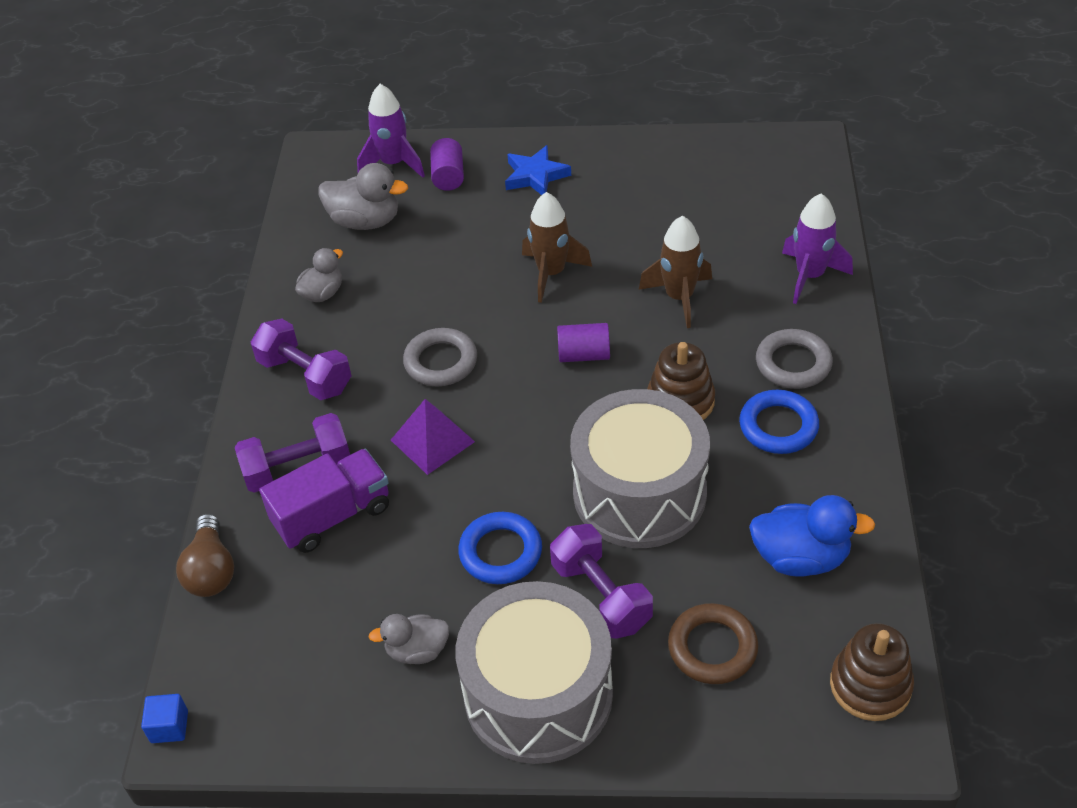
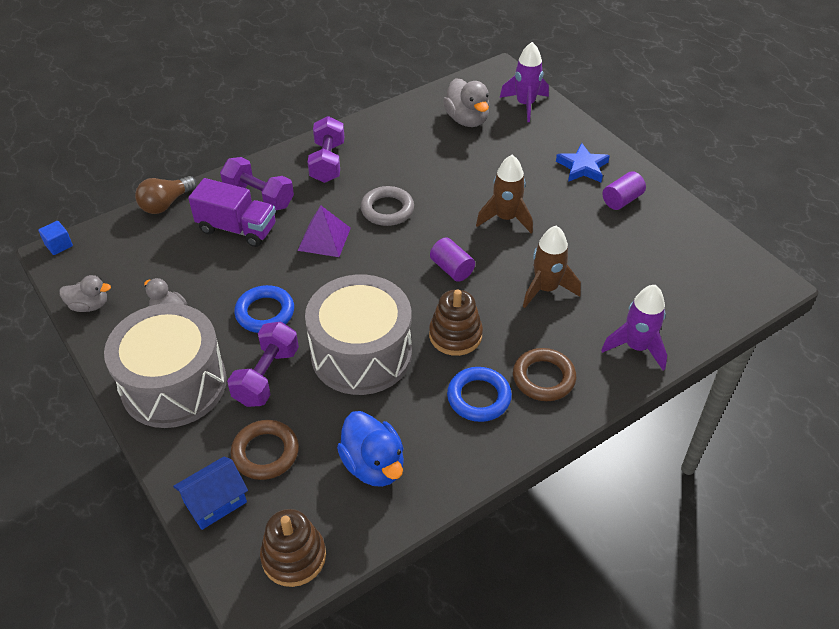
camera: 50 degrees right, 0 degrees up
(323, 293) = (394, 135): grey duck -> grey duck (89, 305)
(448, 176) = (540, 131): purple cylinder -> purple cylinder (622, 200)
(747, 728) = (215, 502): none -> blue house
(793, 363) = (543, 378): grey ring -> brown ring

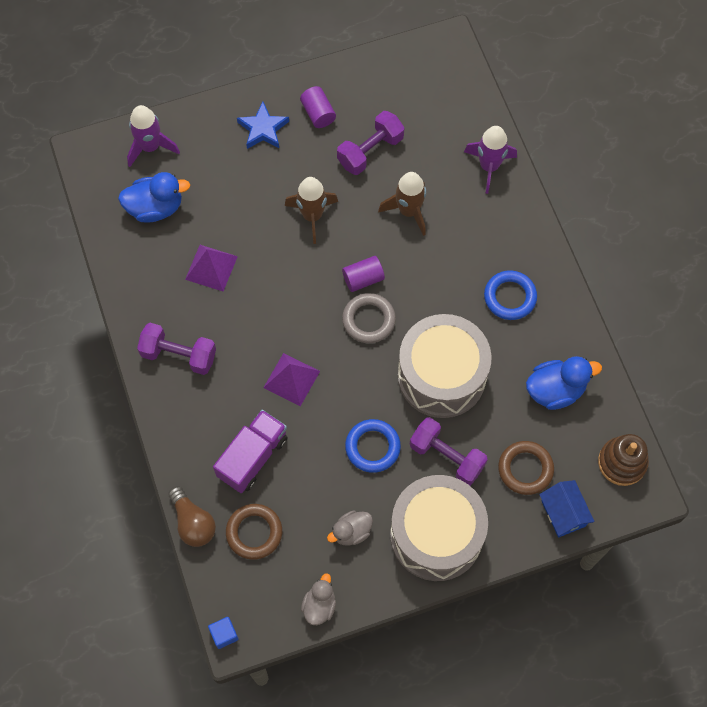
camera: 75 degrees left, 20 degrees up
(259, 197) = (211, 430): purple dumbbell -> purple dumbbell (370, 151)
(387, 209) = (268, 314): grey ring -> grey ring (368, 320)
(422, 164) = (211, 267): none -> purple pyramid
(455, 335) = (441, 297): brown stacking toy -> none
(467, 119) = (155, 207): grey duck -> blue duck
(543, 378) = (502, 244): brown ring -> brown ring (254, 532)

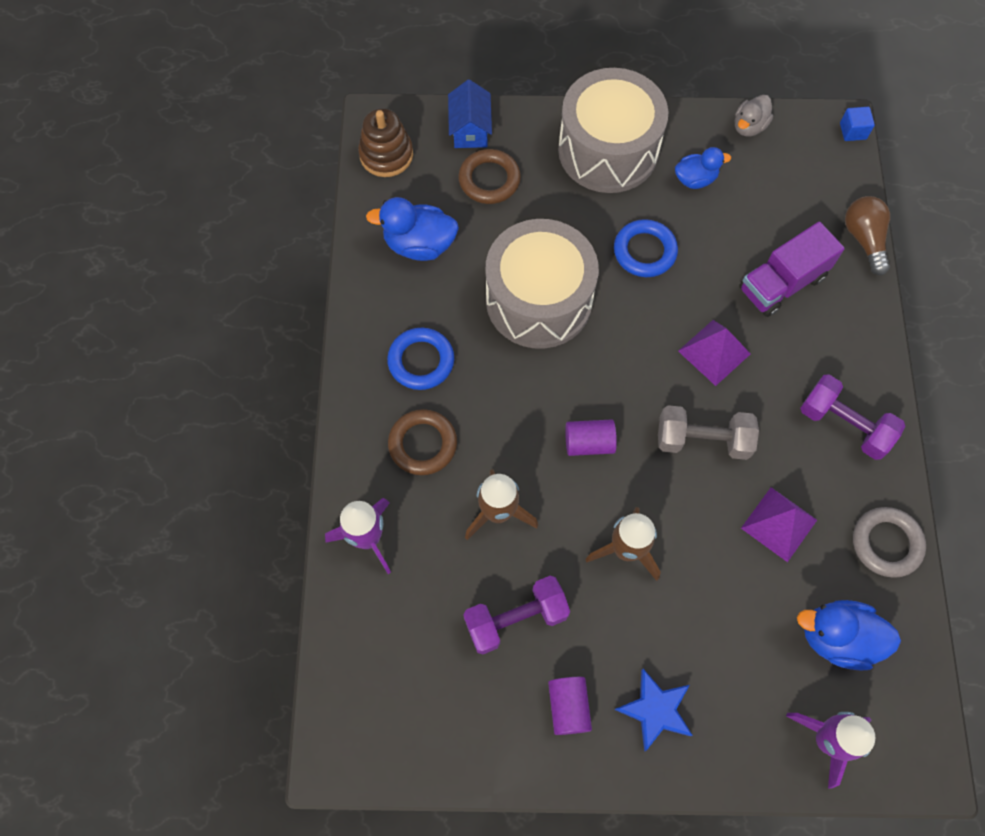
camera: 160 degrees left, 0 degrees up
(254, 532) = (799, 210): brown ring -> brown ring (423, 444)
(281, 308) = (702, 440): none -> grey dumbbell
(351, 532) = (695, 179): grey duck -> blue duck
(368, 320) = (600, 390): grey ring -> grey ring (886, 543)
(447, 456) = (567, 217): purple dumbbell -> none

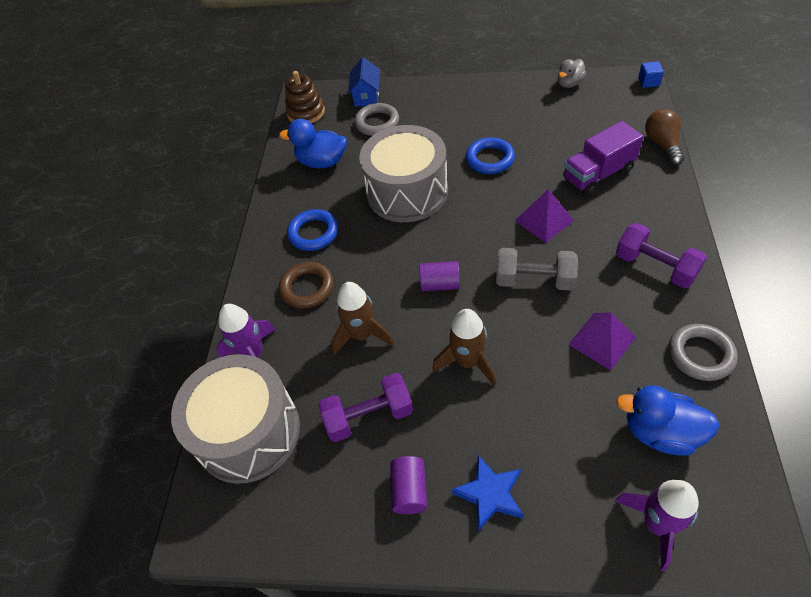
camera: 10 degrees right, 15 degrees down
(489, 180) = (377, 123): brown ring -> grey ring
(608, 150) = (464, 102): grey drum -> grey drum (248, 432)
(695, 179) = (529, 115): blue duck -> none

